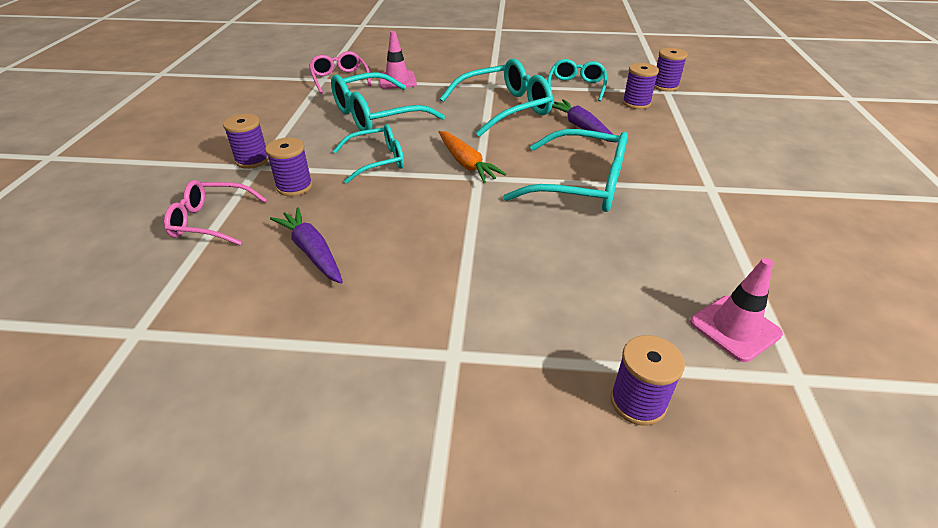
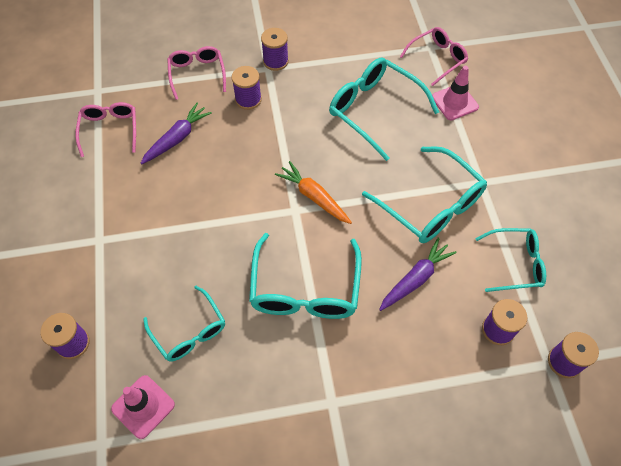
camera: 75 degrees right, 20 degrees up
(238, 323) = (110, 130): none -> pink glasses
(377, 161) = (298, 136): turquoise glasses -> turquoise glasses (189, 331)
(466, 163) = (314, 197): orange carrot -> orange carrot turned 90 degrees clockwise

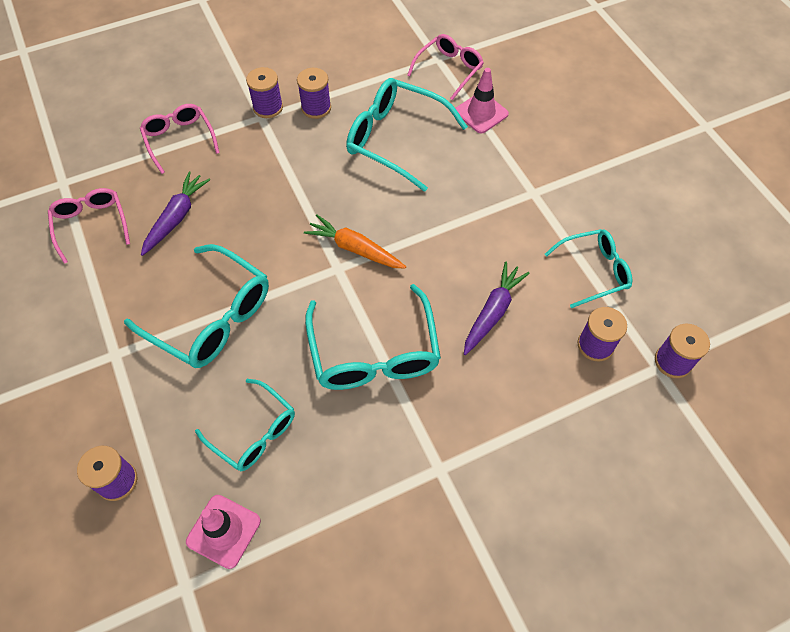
camera: 15 degrees left, 0 degrees up
(248, 99) = (248, 156): purple spool -> purple spool (316, 108)
(431, 205) = (487, 229): turquoise glasses -> turquoise glasses (211, 317)

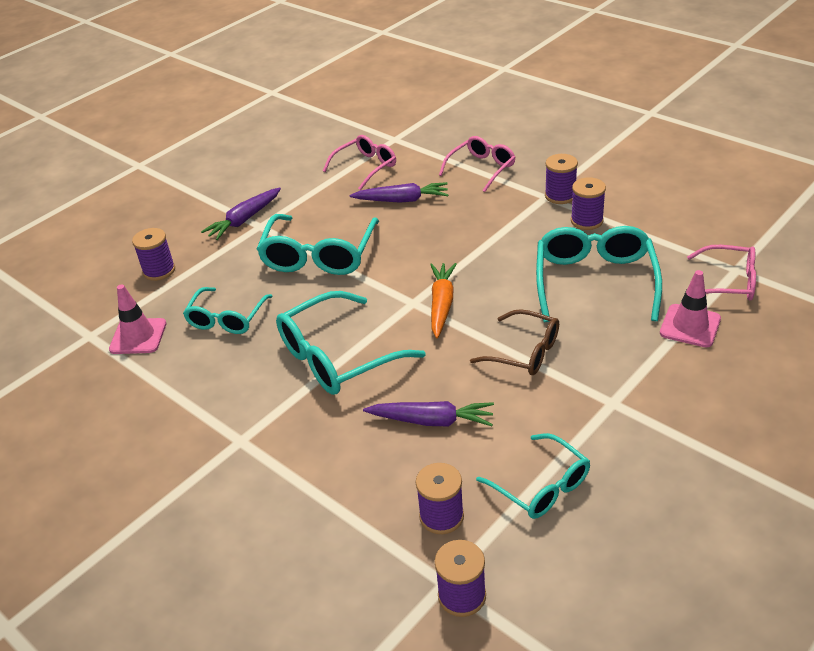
camera: 70 degrees right, 20 degrees down
(90, 366) = (244, 220): none -> purple carrot
(450, 219) = (525, 352): none -> brown glasses

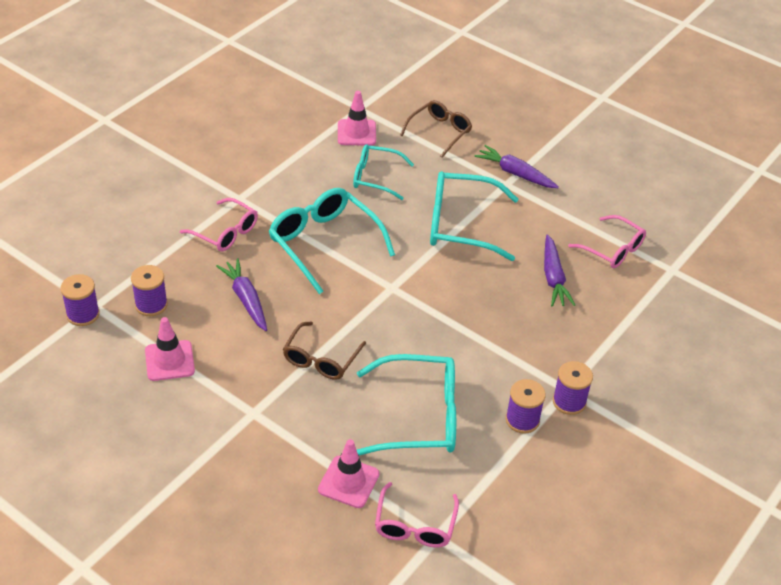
camera: 80 degrees right, 5 degrees up
(159, 271) = (439, 132): purple spool -> brown glasses
(431, 421) = (246, 299): purple carrot -> purple carrot turned 150 degrees clockwise
(441, 304) = (388, 306): orange carrot -> none
(481, 169) = (618, 339): pink glasses -> pink glasses (225, 232)
(541, 486) = (169, 361): turquoise glasses -> pink traffic cone

